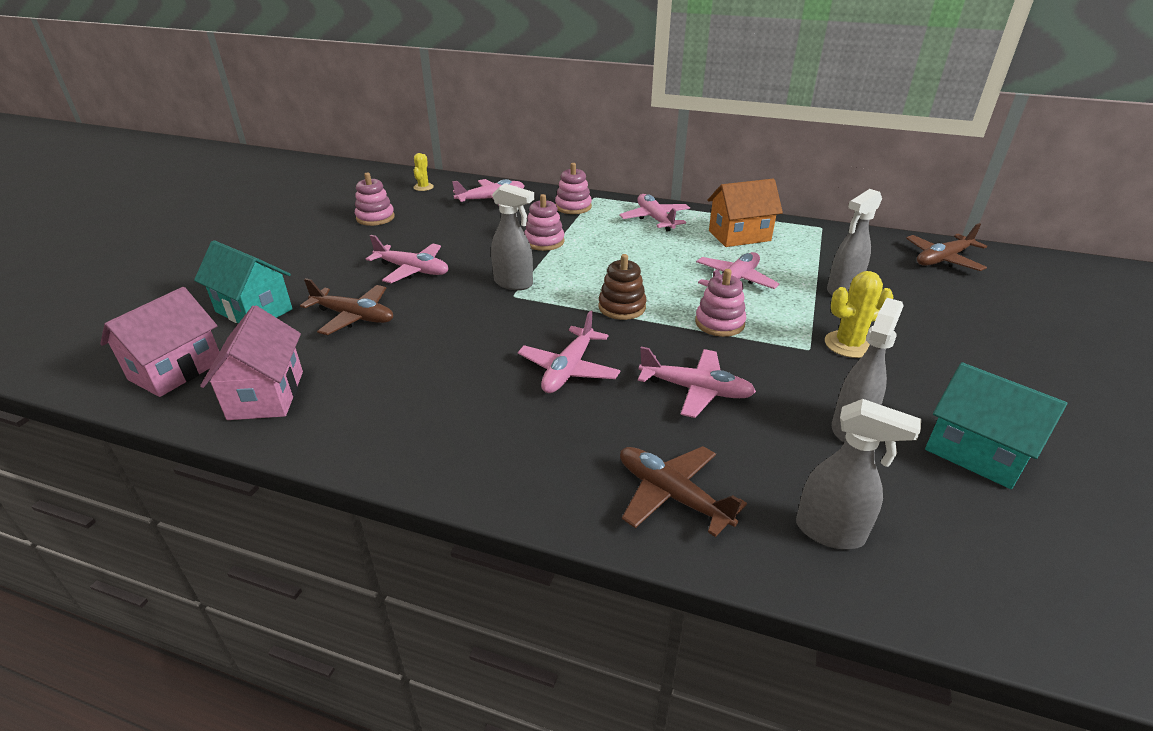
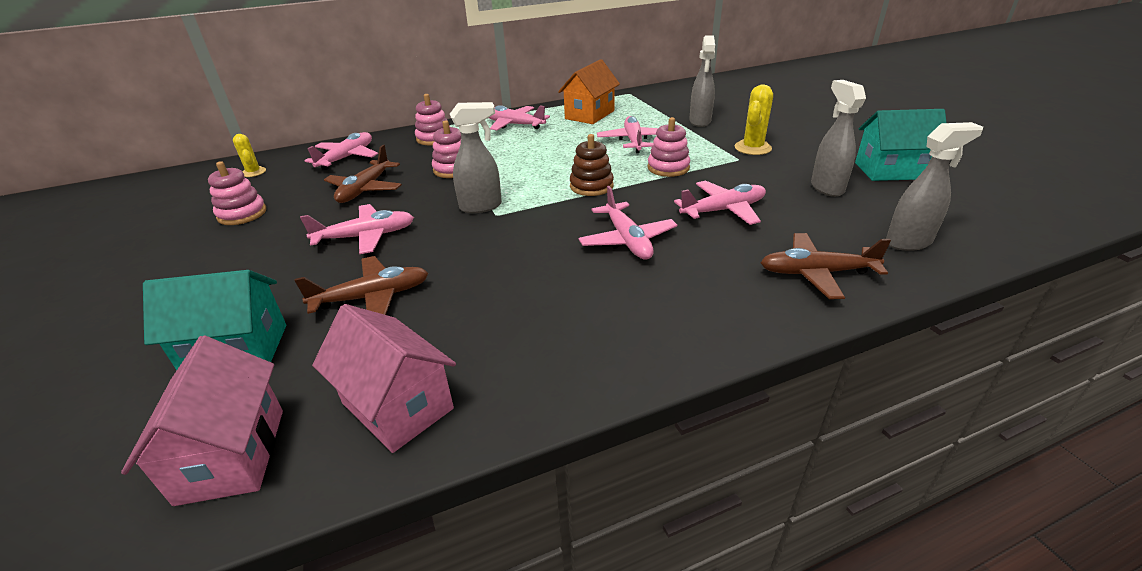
camera: 40 degrees left, 0 degrees up
(942, 259) = (719, 88): brown plane -> brown plane (365, 189)

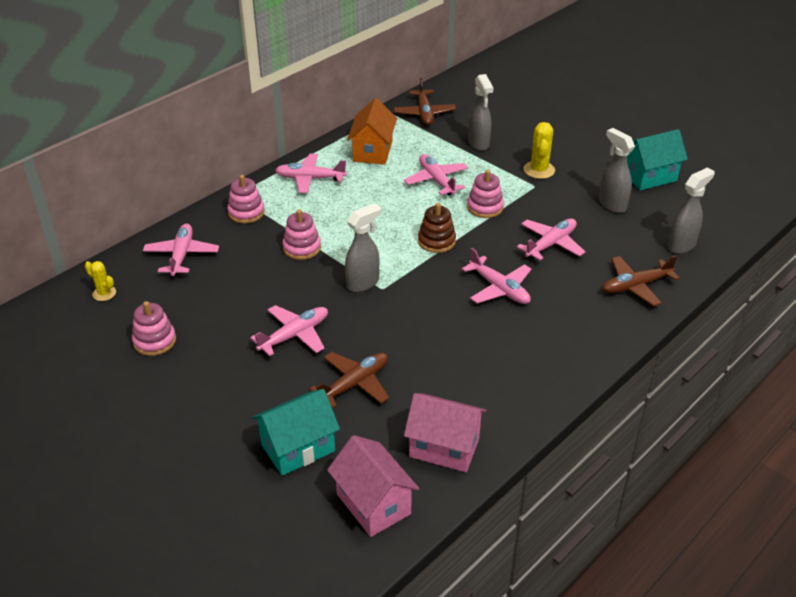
camera: 25 degrees left, 5 degrees up
(365, 189) = (242, 288): brown plane -> brown plane (424, 113)

